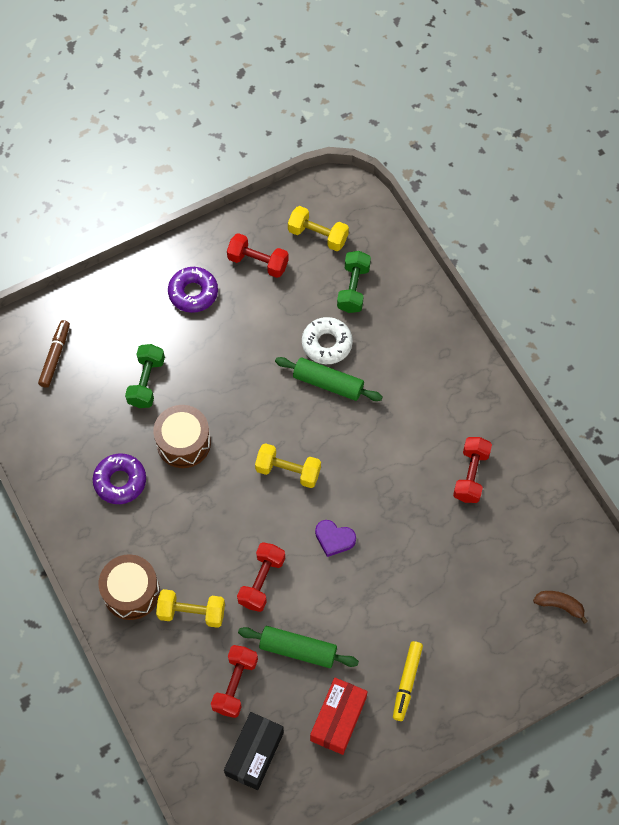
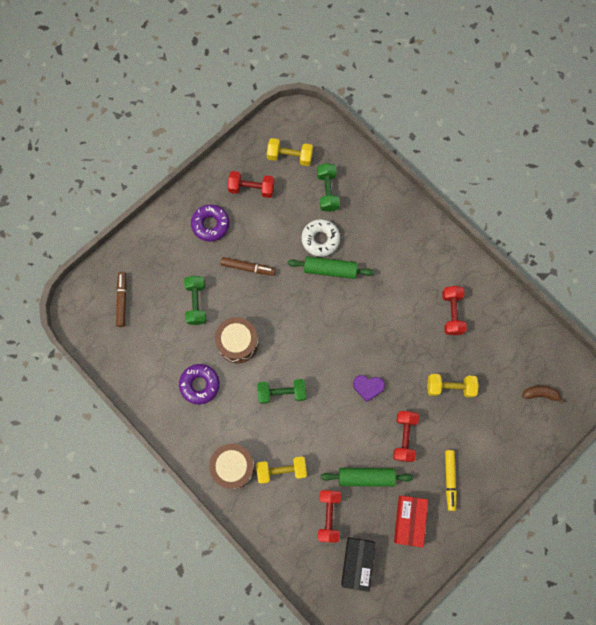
camera: 15 degrees left, 10 degrees up
(221, 517) = (282, 393): none -> green dumbbell
(224, 356) = (248, 268): none -> brown marker
(261, 581) = (325, 433): red dumbbell -> red dumbbell (404, 437)
(288, 471) = (320, 344): yellow dumbbell -> yellow dumbbell (450, 387)

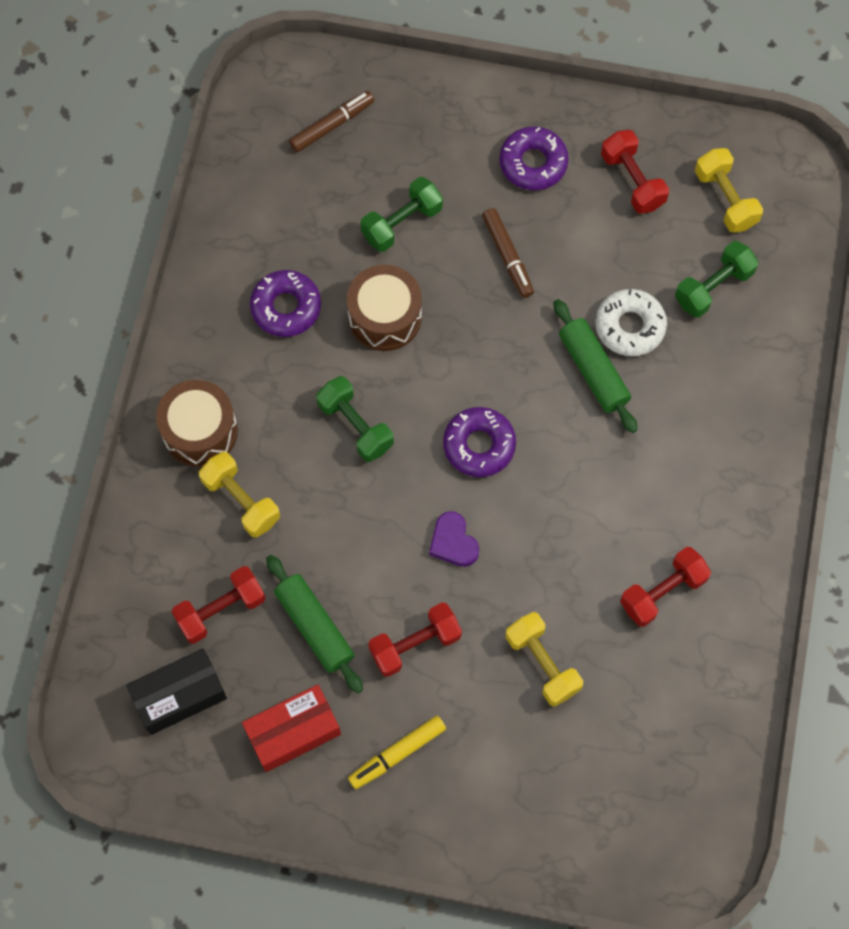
camera: 55 degrees right, 5 degrees down
(330, 344) = (479, 445): none -> purple donut
(540, 394) = (634, 811): brown banana -> none

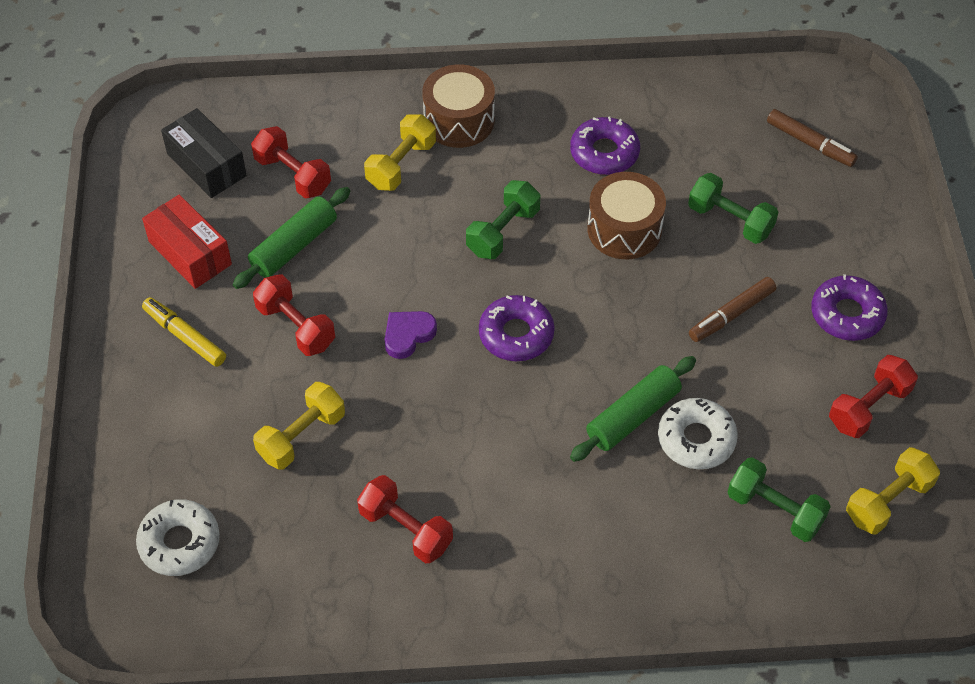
camera: 75 degrees right, 15 degrees down
(630, 795) = (179, 543): none -> white donut

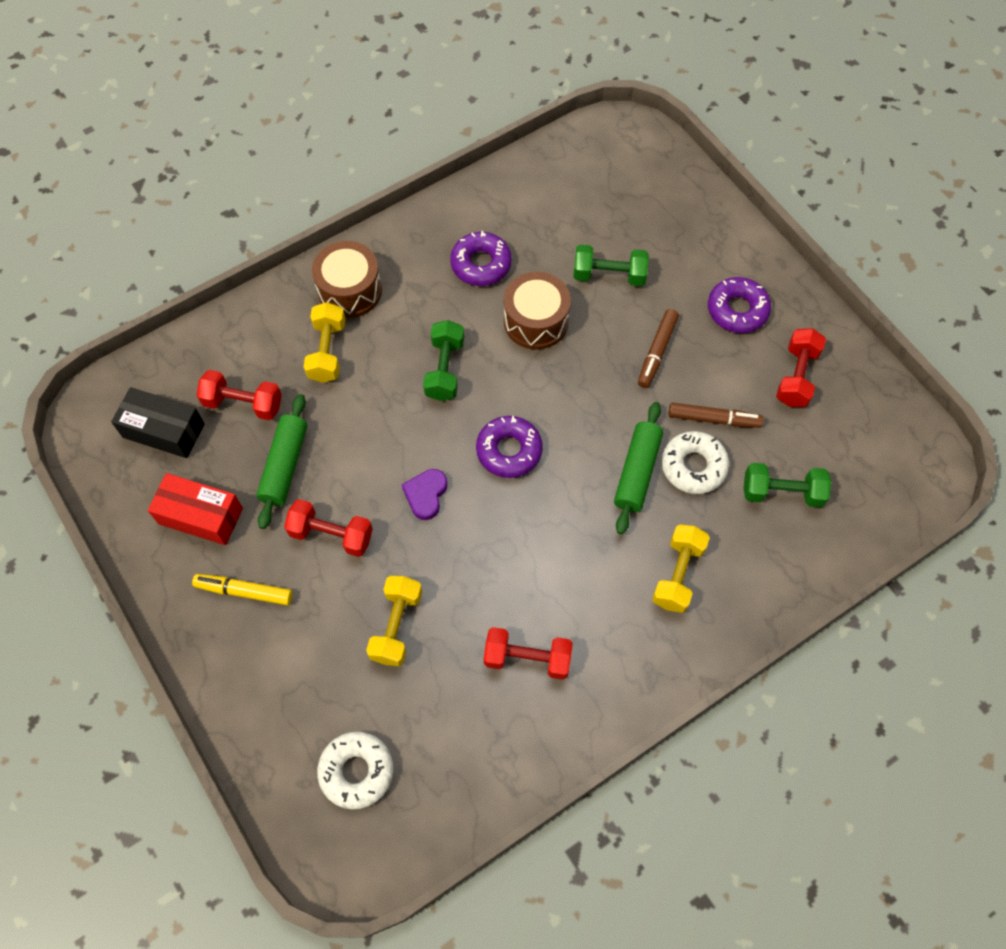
camera: 30 degrees left, 10 degrees up
(810, 143) = (628, 184): brown marker -> brown marker (714, 419)
(888, 501) = (853, 443): yellow dumbbell -> yellow dumbbell (677, 574)

